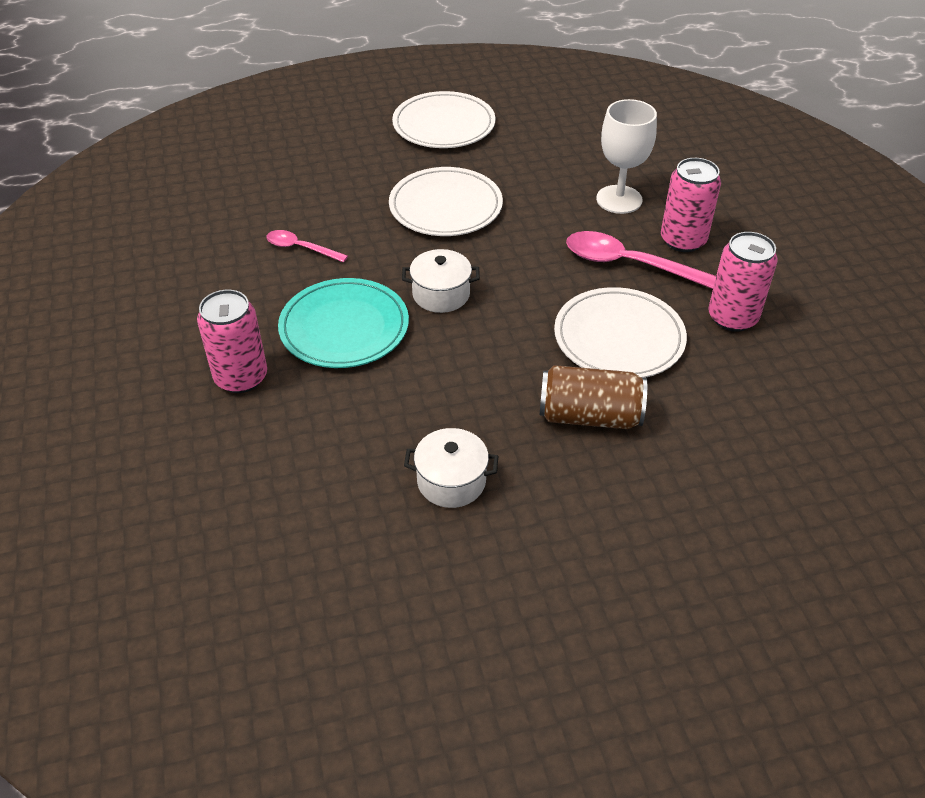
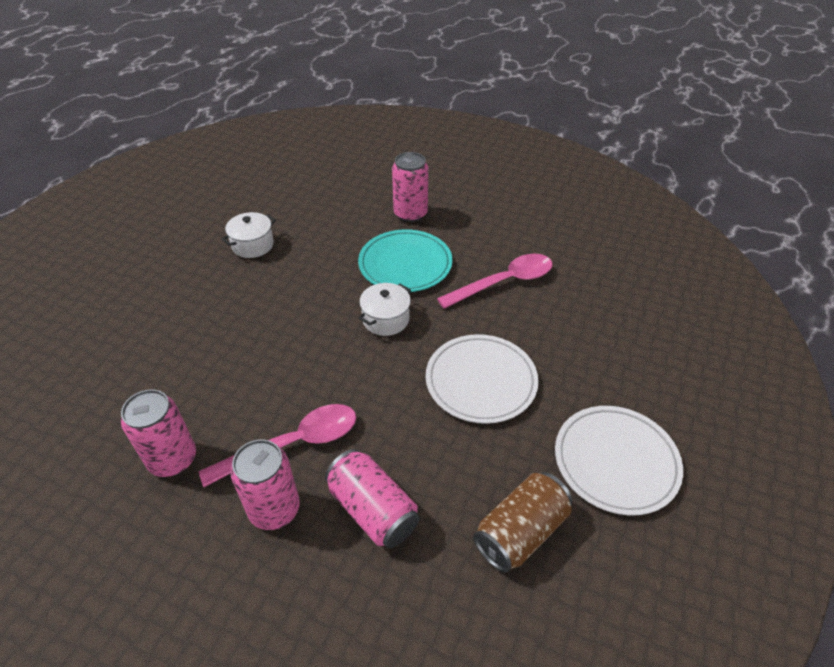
camera: 130 degrees right, 0 degrees up
(300, 248) = (504, 282): pink spoon -> pink spoon, size x1.78
(589, 416) = (214, 318): brown can -> brown can (520, 532)
(619, 199) = (373, 510): white goblet -> pink can
(619, 338) = (243, 377): white plate -> none

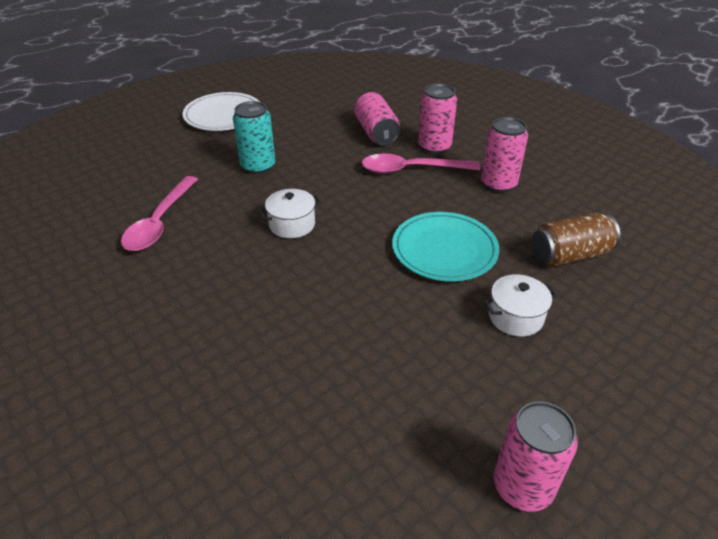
camera: 155 degrees left, 5 degrees down
(253, 245) = (386, 355): white pot -> white pot (515, 317)
(405, 264) = (230, 269): turquoise plate -> turquoise plate (444, 250)
(410, 213) = (163, 334): pink can -> pink can (522, 486)
(481, 381) = (258, 166): white plate -> turquoise can
(504, 282) = (159, 223): pink spoon -> pink spoon turned 75 degrees counterclockwise
(520, 532) = (304, 108): brown can -> brown can (569, 255)

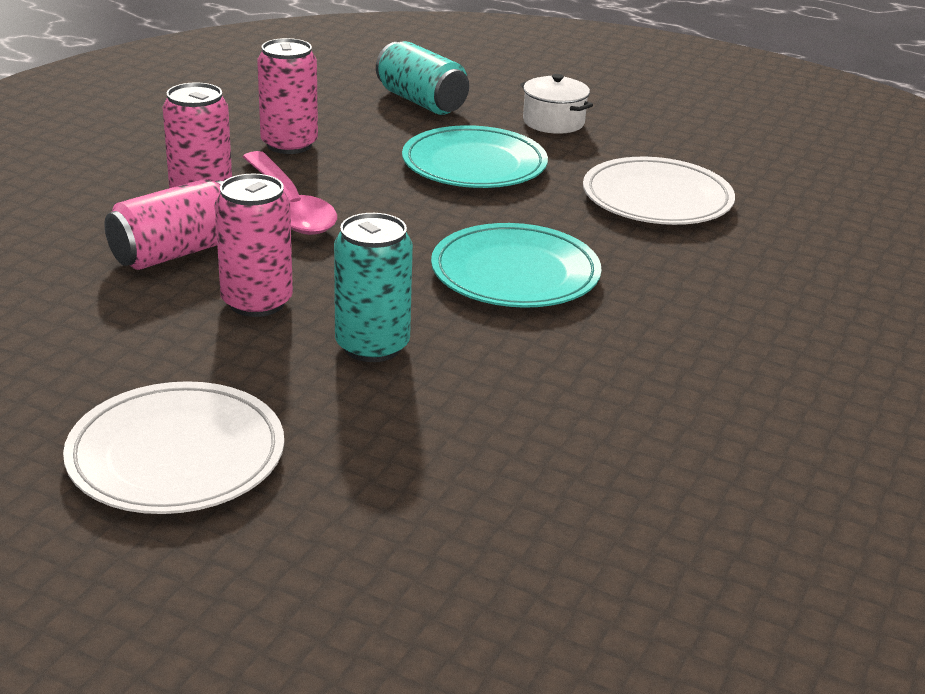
camera: 115 degrees left, 10 degrees down
(159, 223) = (621, 394): pink spoon -> none
(292, 224) = (515, 273): white pot -> turquoise plate
(352, 324) = (657, 198): none -> white plate
(522, 486) = (743, 111): pink can -> pink can (257, 302)
(569, 255) = (421, 102): brown can -> turquoise can

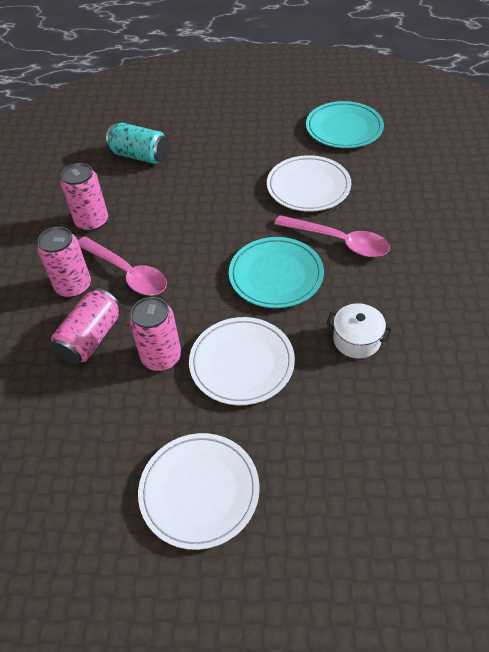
camera: 20 degrees left, 20 degrees up
(372, 346) = (242, 363): turquoise can -> white plate
(474, 164) = (201, 197): turquoise plate -> turquoise plate (344, 128)
(553, 122) = (220, 146): white pot -> white pot (356, 340)
(655, 268) = (339, 242): none -> pink spoon

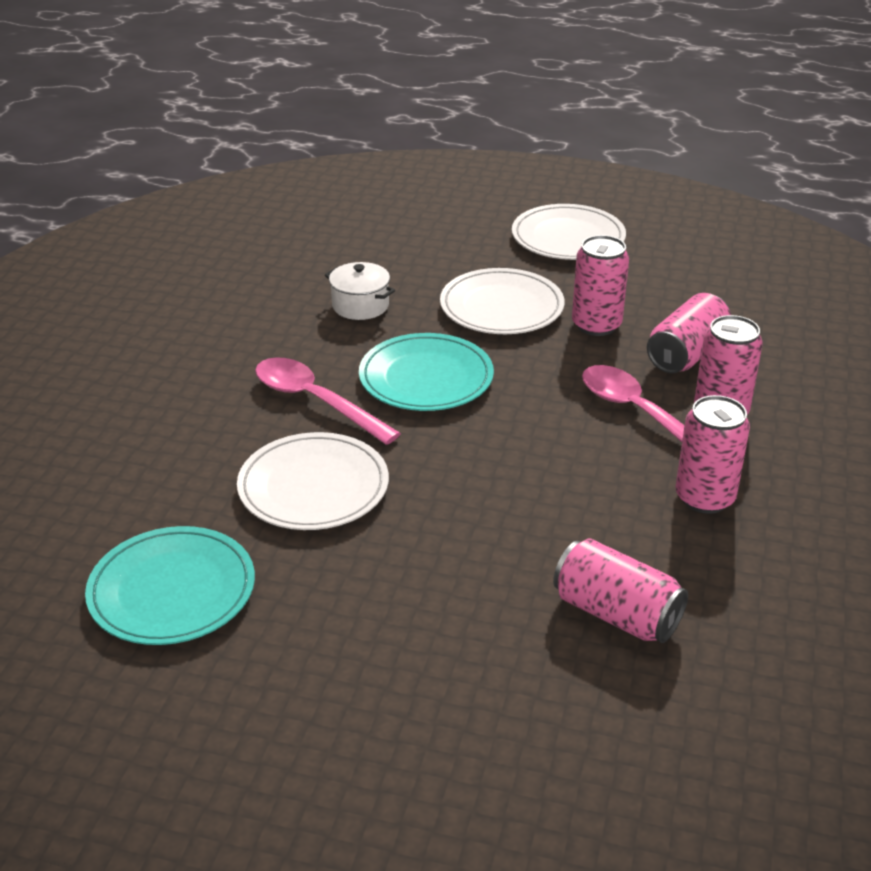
camera: 170 degrees left, 15 degrees down
(140, 156) = (616, 614): turquoise can -> pink can

